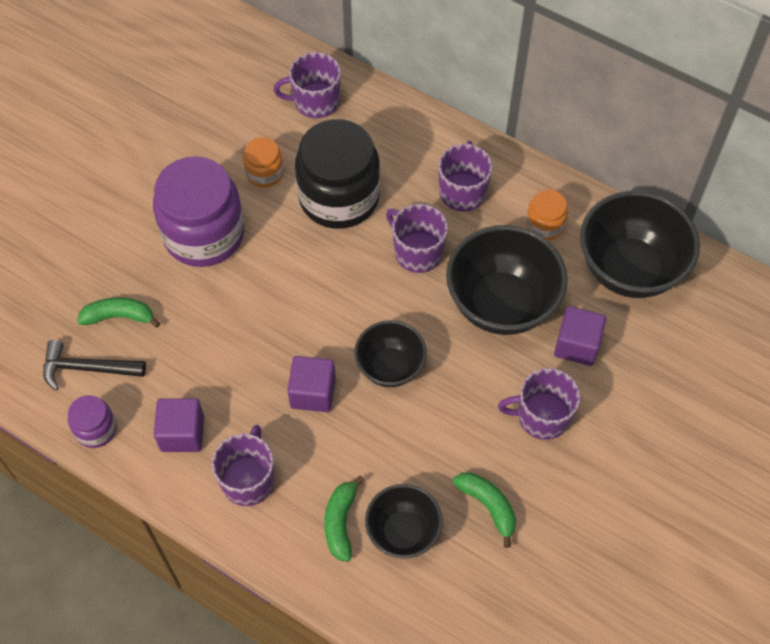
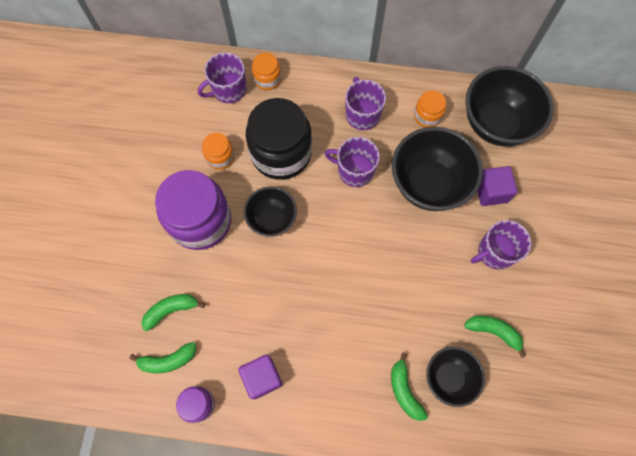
camera: 25 degrees left, 10 degrees up
(87, 368) = (168, 360): black hammer -> green banana
(248, 480) = (326, 390): purple mug -> none
(313, 393) = (337, 305): purple cube -> none
(368, 107) = (267, 79): none -> orange jar
(390, 367) = (379, 262): black bowl -> black bowl (272, 219)

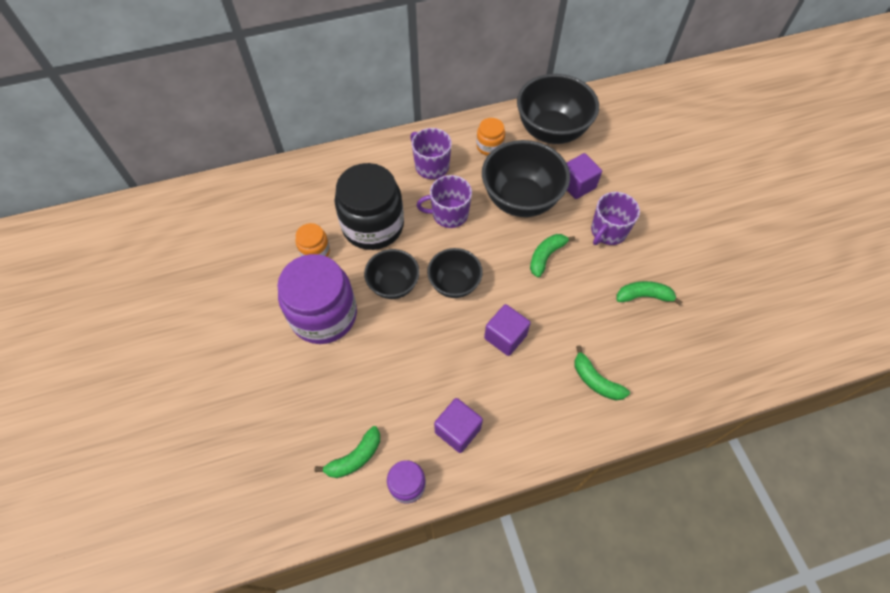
camera: 25 degrees left, 10 degrees down
(171, 310) = (334, 409): green banana -> green banana (546, 256)
(228, 90) = (294, 191): purple mug -> none
(267, 79) = (327, 169): orange jar -> none
(345, 312) = (505, 337): none -> purple cube
(449, 377) = (628, 351): black bowl -> black bowl (454, 284)

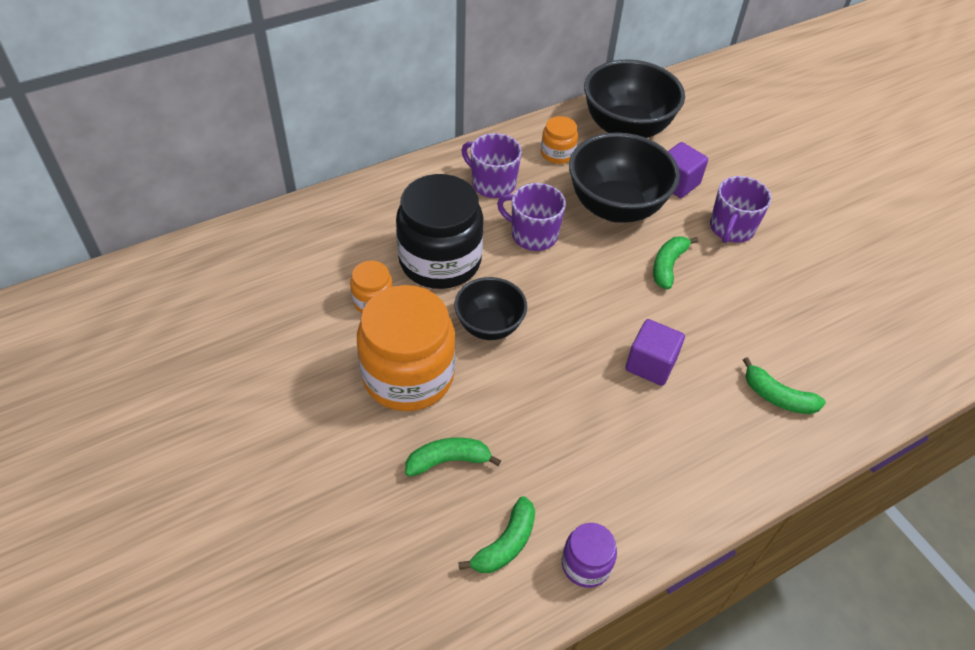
camera: 15 degrees left, 10 degrees down
(323, 315) = (408, 375): purple jar -> orange jar
(449, 214) = (533, 235): purple mug -> purple mug turned 45 degrees clockwise
(454, 284) = (566, 313): black bowl -> none
(457, 430) = (629, 485): purple cube -> none
(644, 296) = (798, 293): green banana -> green banana (448, 460)

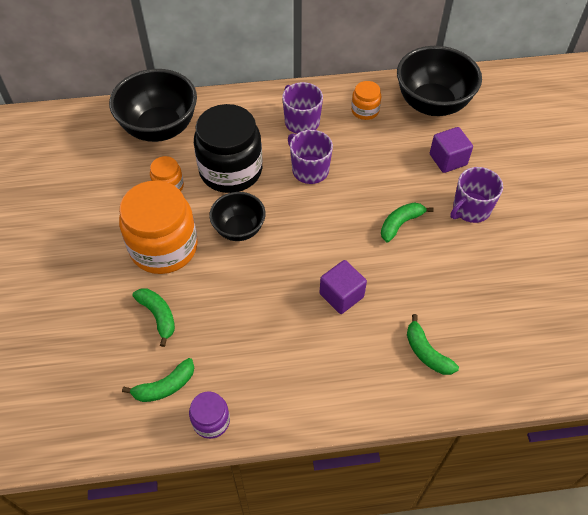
camera: 25 degrees right, 5 degrees up
(448, 460) = (158, 316): green banana -> green banana turned 45 degrees clockwise
(615, 207) = (386, 166): black bowl -> black bowl (160, 128)

